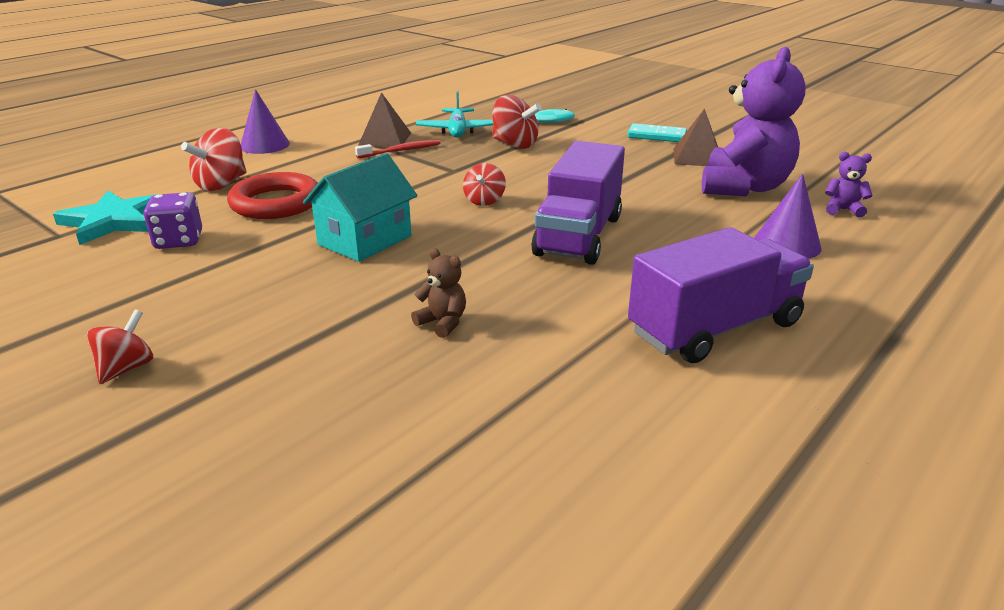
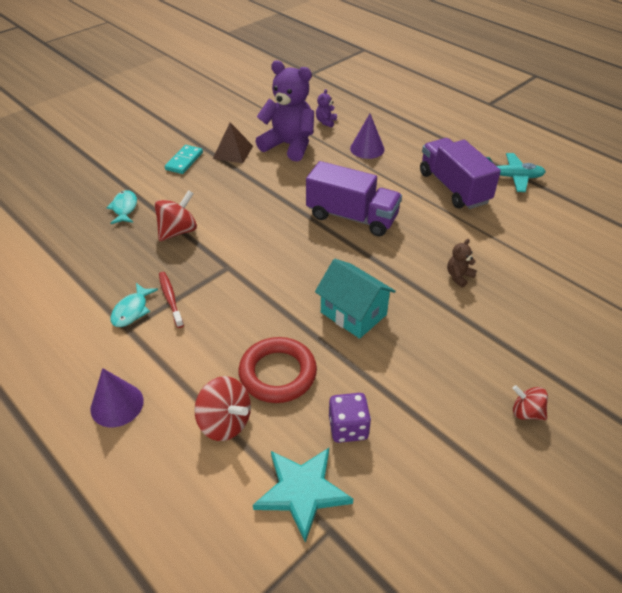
camera: 85 degrees left, 15 degrees up
(385, 139) = (132, 310): brown pyramid -> turquoise fish
(457, 130) = (128, 262): turquoise plane -> turquoise plane (512, 177)
(484, 201) = (292, 253): red spinning top -> none

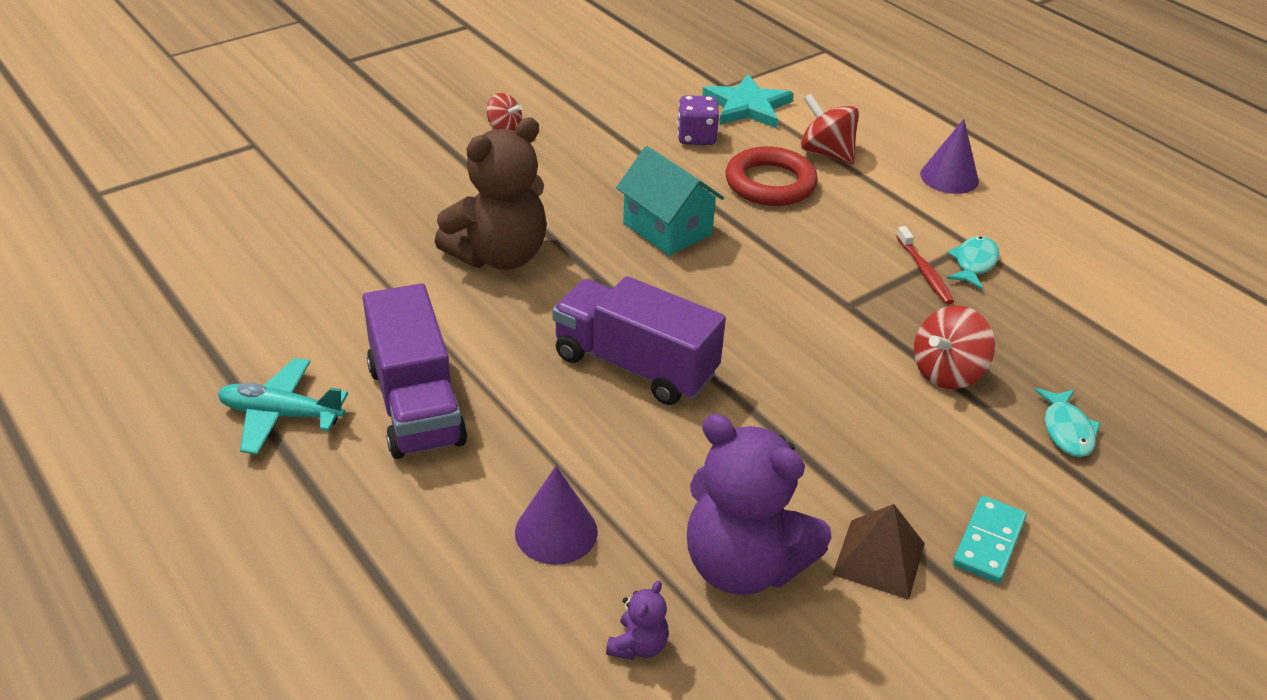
camera: 175 degrees left, 5 degrees down
(459, 276) = (499, 256): brown teddy bear -> brown teddy bear, size x2.44

